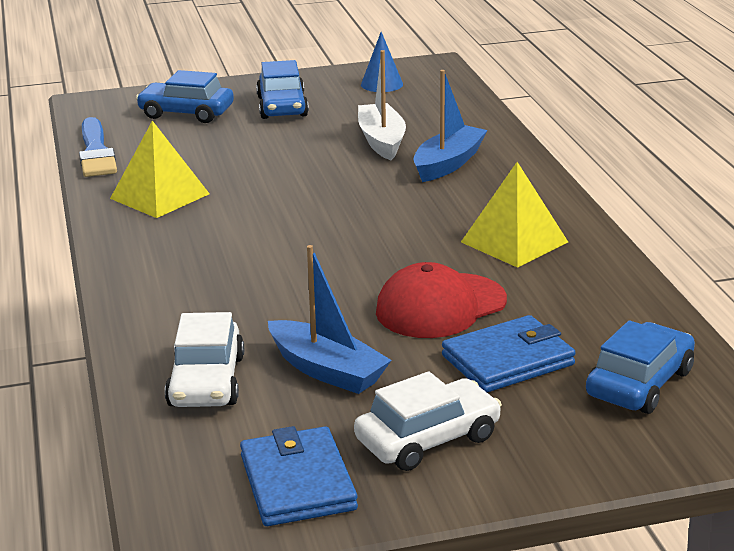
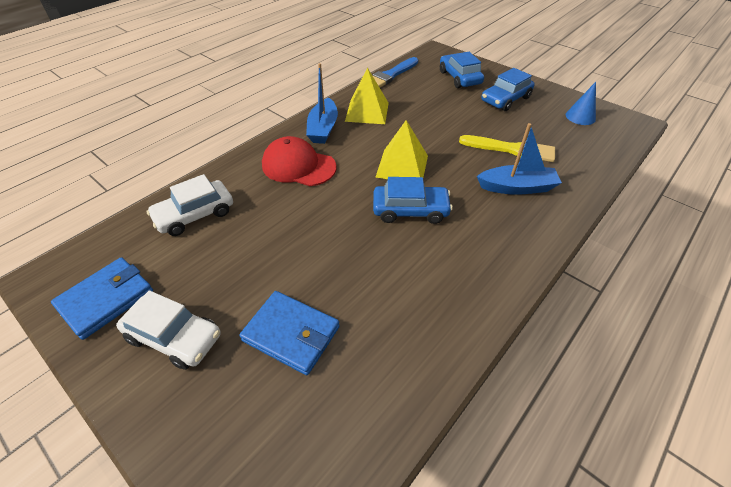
camera: 55 degrees right, 20 degrees up
(326, 370) = (231, 254): blue boat -> blue boat (323, 128)
(381, 141) = (511, 149): white boat -> yellow brush
(440, 306) = (336, 268): red cap -> red cap (298, 166)
(514, 242) = (448, 264): yellow pyramid -> yellow pyramid (402, 166)
(639, 383) = (306, 432): blue car -> blue car (410, 210)

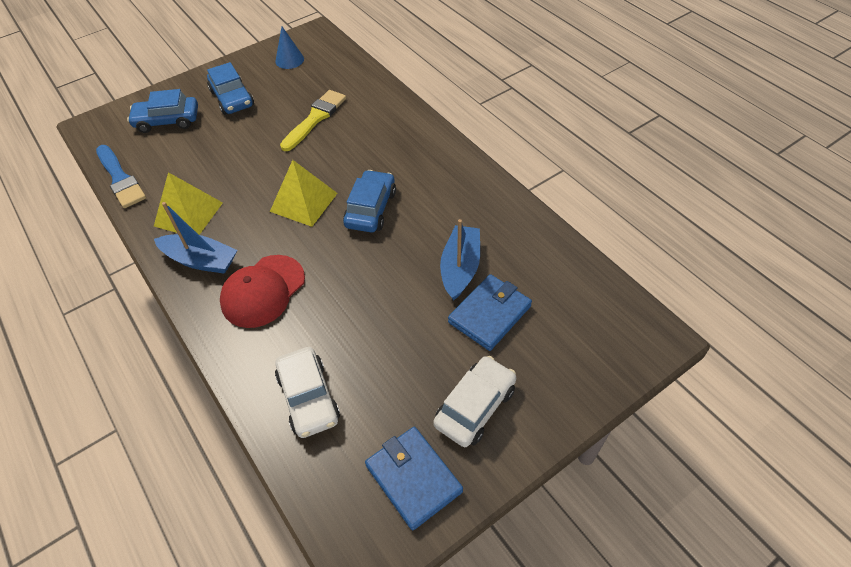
camera: 75 degrees left, 5 degrees up
(516, 187) = (368, 131): blue boat -> blue boat (460, 268)

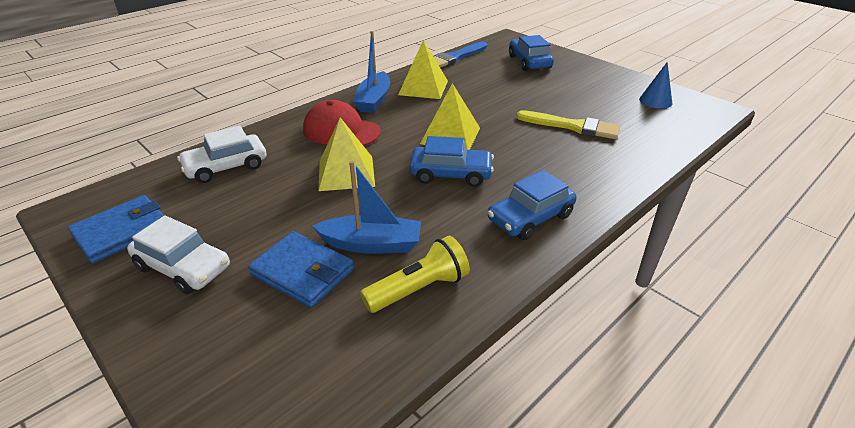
camera: 80 degrees right, 15 degrees down
(232, 98) = (575, 83): blue car -> blue car (530, 218)
(349, 286) = (346, 173): none -> yellow pyramid
(514, 241) = (419, 289): none -> yellow flashlight

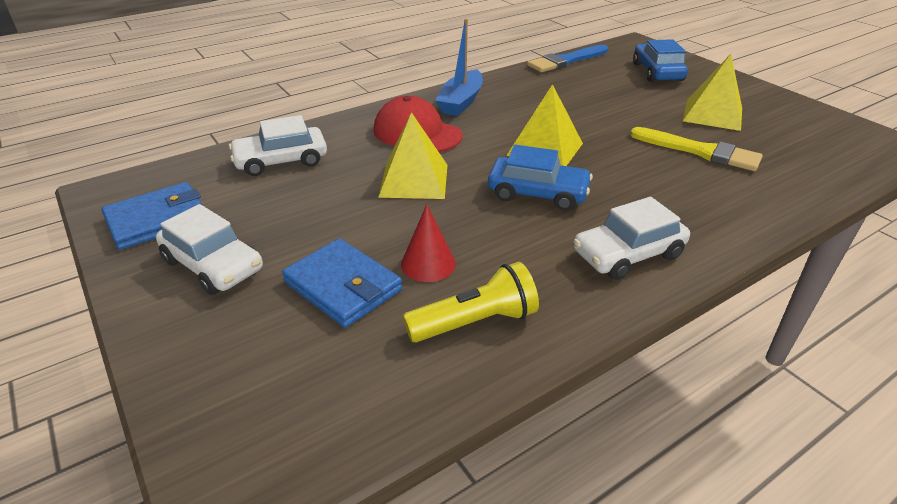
camera: 10 degrees right, 0 degrees up
(371, 244) = (428, 264): blue boat -> red cone
(423, 87) = (522, 92): yellow pyramid -> yellow pyramid (712, 114)
(530, 218) = (628, 254): blue car -> white car
(655, 101) = (815, 129): blue cone -> none

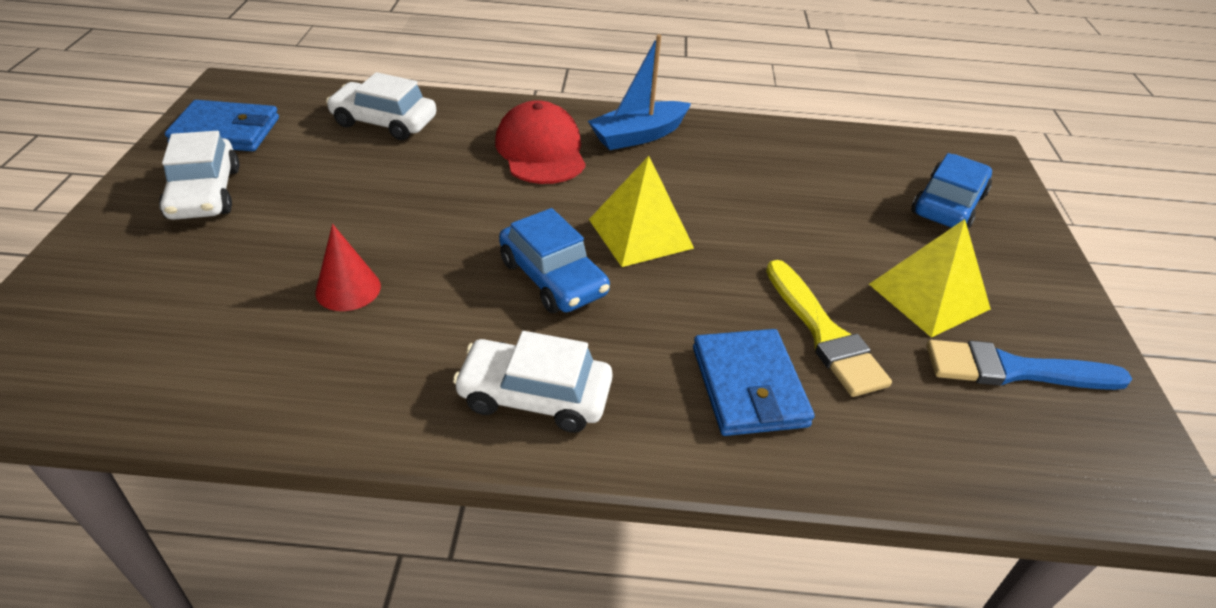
camera: 35 degrees right, 5 degrees up
(343, 286) = (258, 268): blue wallet -> blue wallet (749, 386)
(414, 180) = (461, 199): yellow pyramid -> none
(475, 322) = (300, 367): yellow flashlight -> none
(566, 61) = (844, 137): blue brush -> blue brush (1014, 370)

